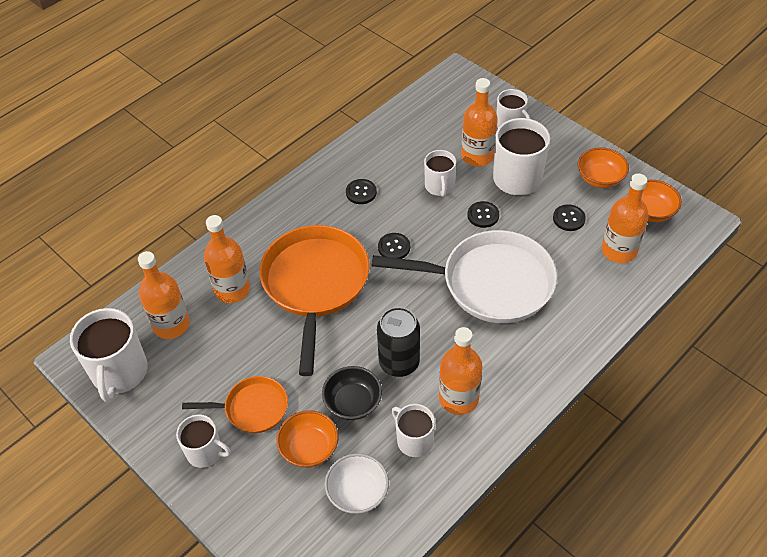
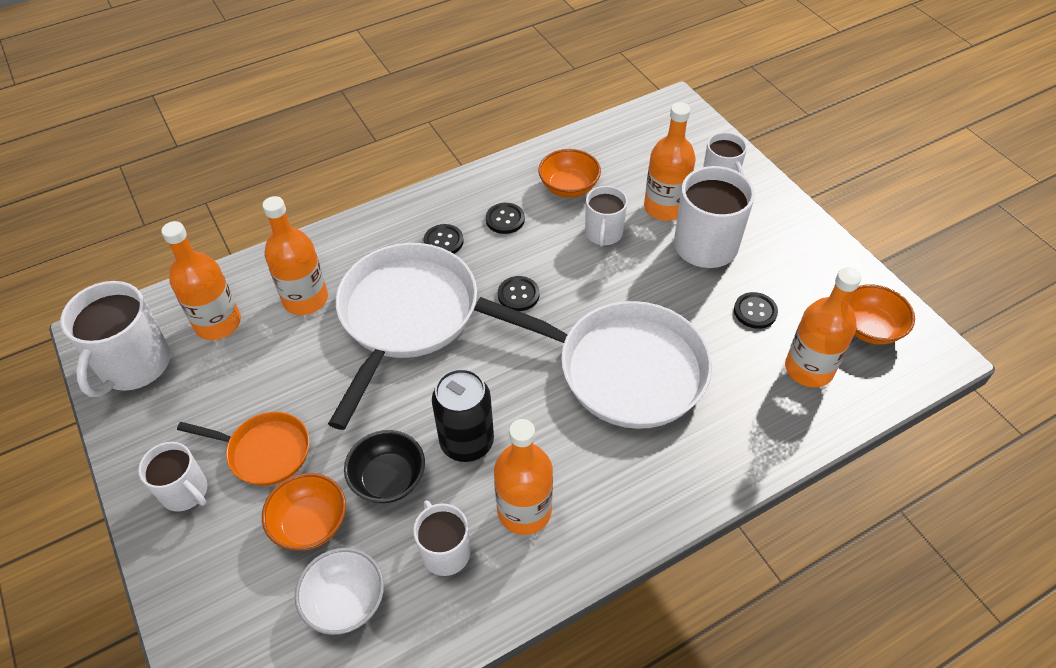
camera: 15 degrees right, 0 degrees up
(315, 284) = (405, 317): orange pan -> white pan
(483, 215) = (645, 281): black button -> black button (443, 241)
(600, 178) = (814, 270): orange bowl -> orange bowl (568, 187)

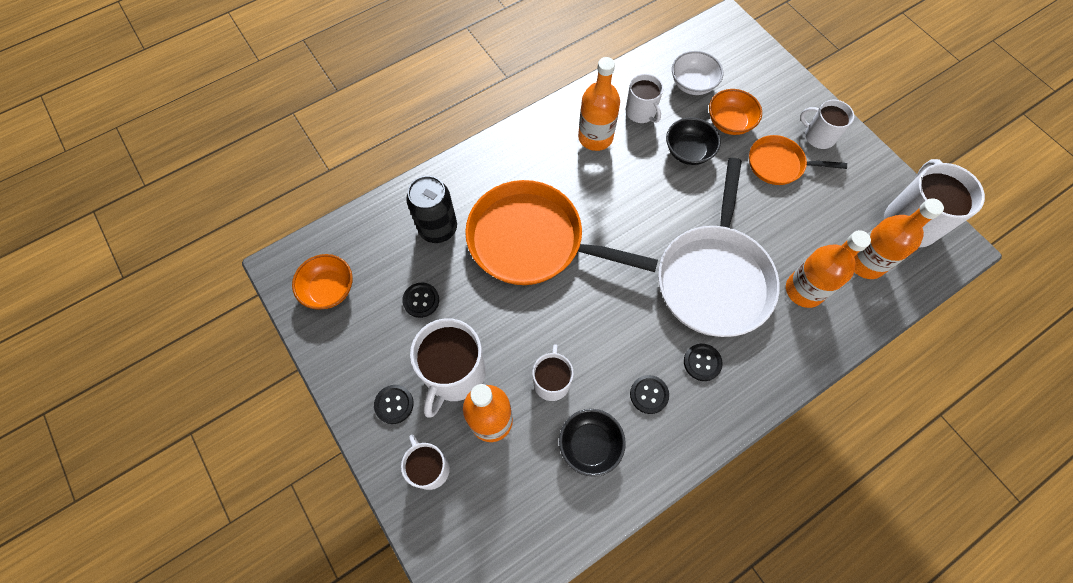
camera: 175 degrees right, 15 degrees up
(467, 442) = (641, 178): black can -> black can (438, 228)
(518, 295) = (623, 306): black button -> black button (394, 404)
(568, 187) = (590, 445): orange bowl -> black bowl
(623, 369) = (532, 241): white pan -> orange pan
(809, 369) = (388, 249): orange bottle -> none

